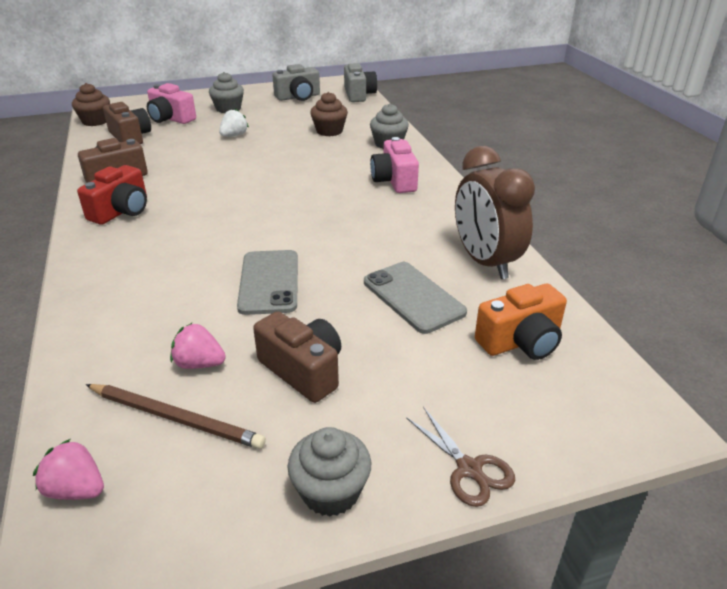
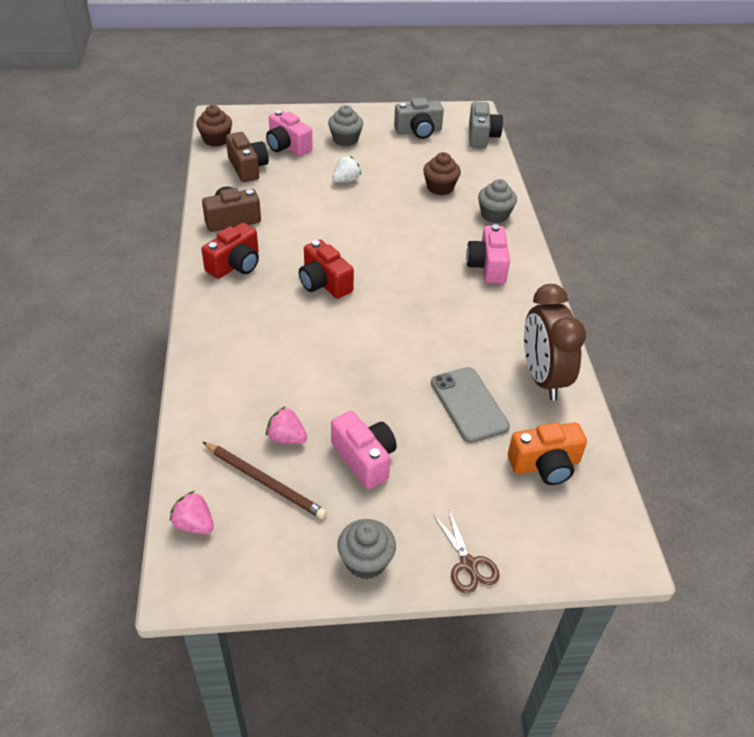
camera: 10 degrees right, 10 degrees up
(224, 214) = (324, 283): none -> red camera
(269, 282) = (352, 367): grey phone -> none
(303, 370) = (364, 459): brown camera -> pink camera

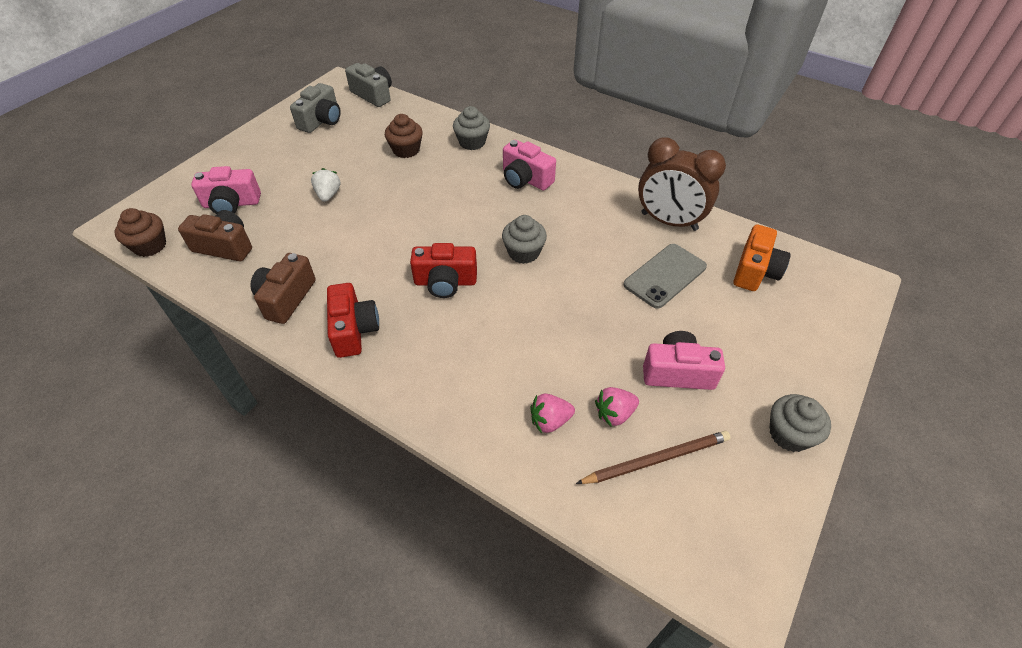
camera: 50 degrees left, 5 degrees up
(194, 524) = (673, 547): pink strawberry -> pink strawberry (550, 421)
(345, 139) = (273, 165): grey cupcake -> grey cupcake (523, 252)
(468, 564) = (826, 370): brown scissors -> none
(469, 404) = (665, 276): grey phone -> grey phone turned 60 degrees counterclockwise

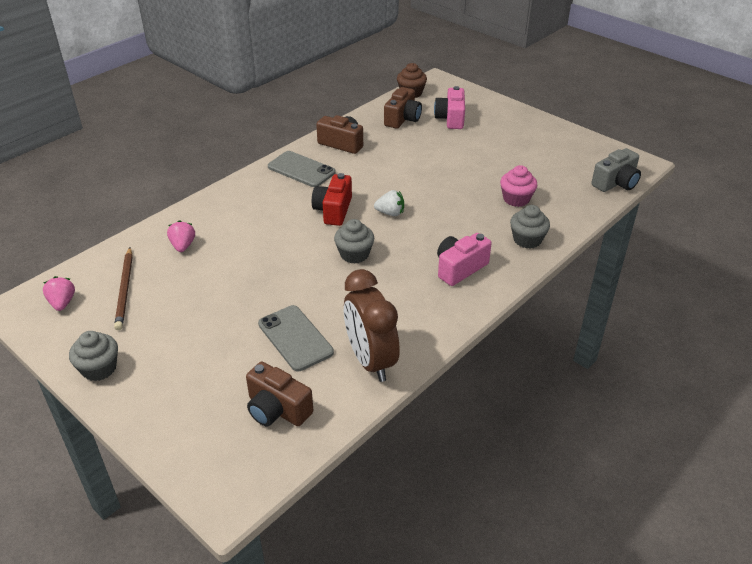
camera: 100 degrees right, 10 degrees down
(321, 121) = (567, 154): grey camera -> none
(328, 195) = (454, 159): white strawberry -> white strawberry (390, 213)
(354, 330) = (301, 169): red camera -> grey phone
(406, 150) = (516, 199): brown cupcake -> pink cupcake
(614, 414) = (171, 277): pink strawberry -> pink strawberry (62, 303)
(669, 221) = (370, 361): brown clock -> brown clock turned 60 degrees counterclockwise
(677, 372) = (188, 319): pink camera -> none
(755, 271) = (277, 409): orange camera -> brown camera

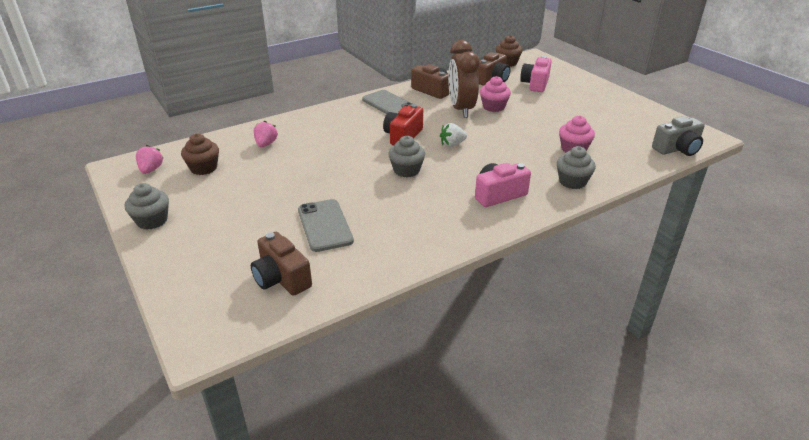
camera: 15 degrees right, 5 degrees down
(125, 290) = (204, 168): brown pencil -> brown cupcake
(370, 361) = (383, 254): brown clock -> brown clock (461, 109)
(390, 213) = (452, 144): white strawberry -> white strawberry turned 135 degrees clockwise
(417, 156) = (493, 107): none -> pink cupcake

